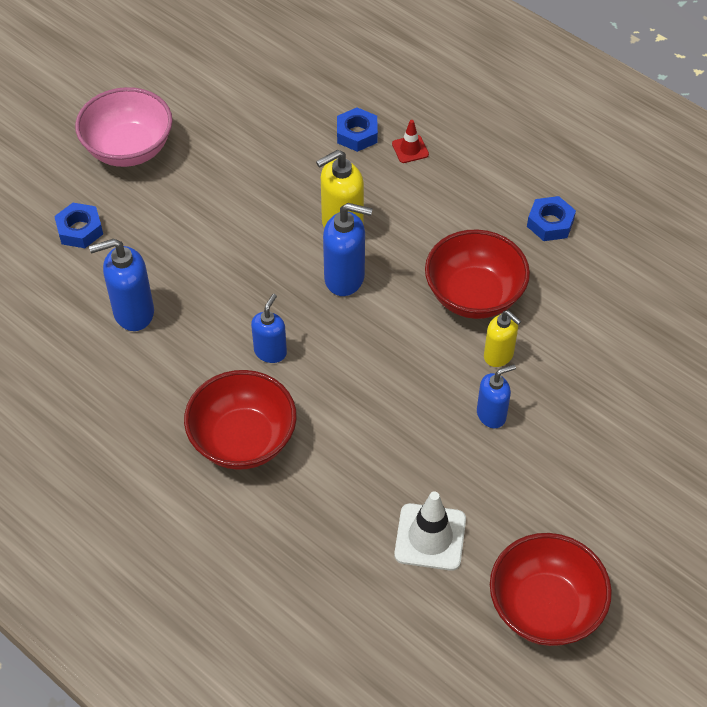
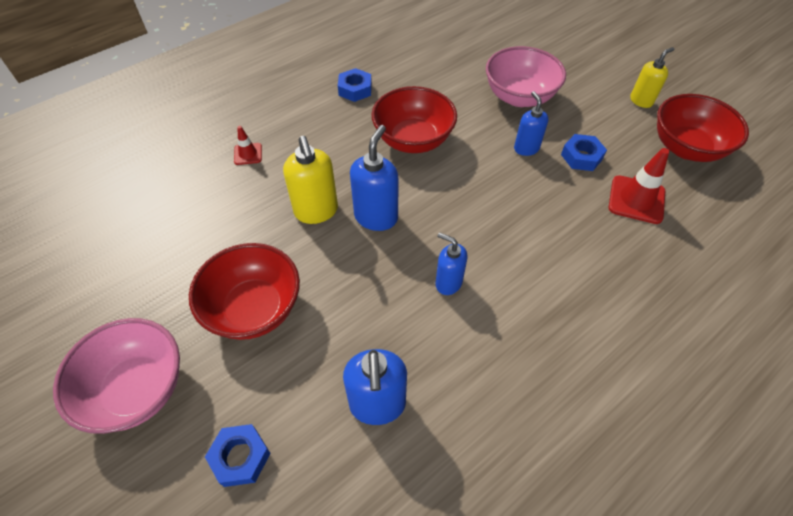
camera: 80 degrees left, 0 degrees up
(243, 440) = (545, 317): red bowl -> red bowl (254, 309)
(357, 134) = (214, 186): blue nut -> blue nut (581, 157)
(430, 537) = (636, 200): white traffic cone -> red traffic cone
(499, 355) = (472, 136): yellow soap dispenser -> yellow soap dispenser (641, 101)
(593, 403) = (519, 97): none -> pink bowl

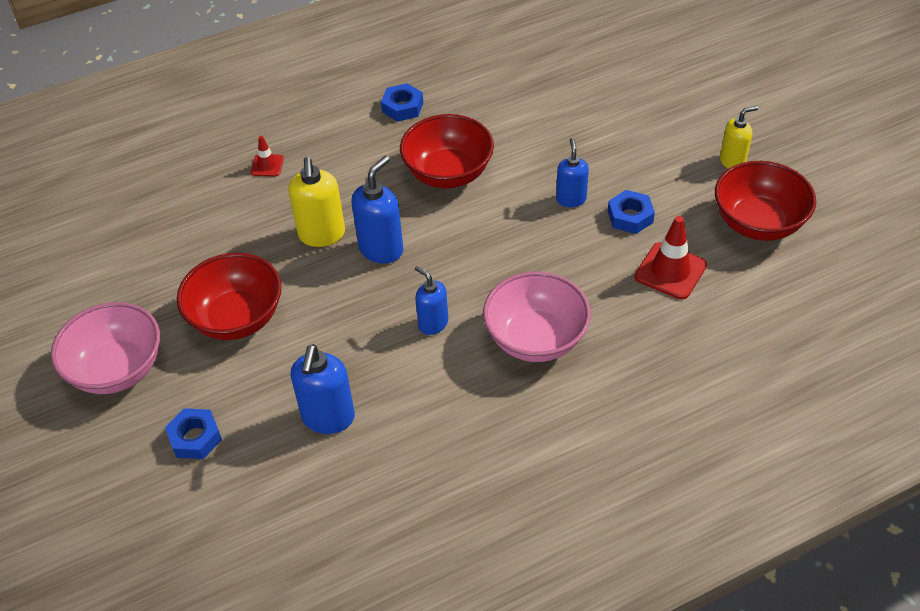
camera: 15 degrees right, 5 degrees down
(519, 97) = (588, 139): pink bowl -> pink bowl (536, 339)

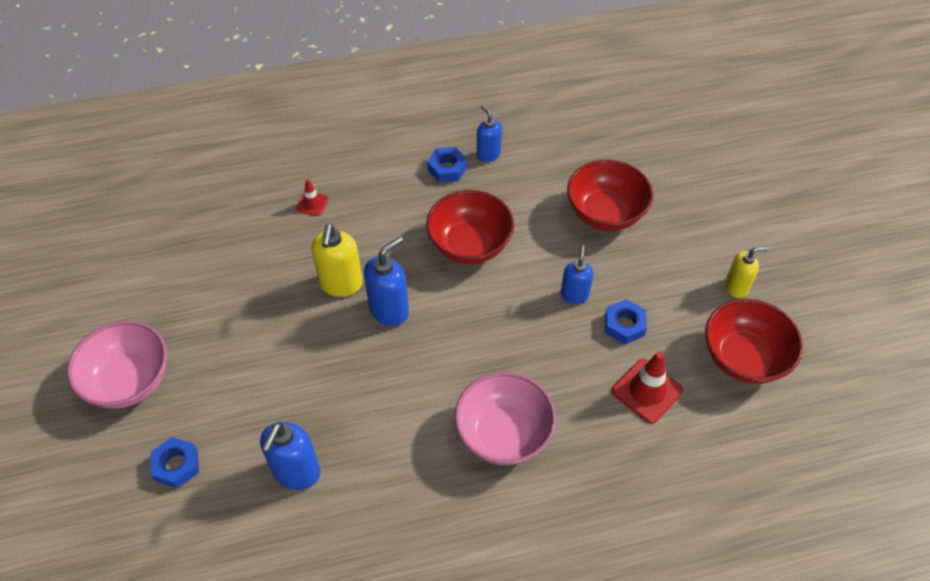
camera: 10 degrees right, 5 degrees up
(237, 318) = (245, 352): red bowl -> red bowl (605, 213)
(433, 323) = (415, 397): blue soap dispenser -> blue soap dispenser (488, 154)

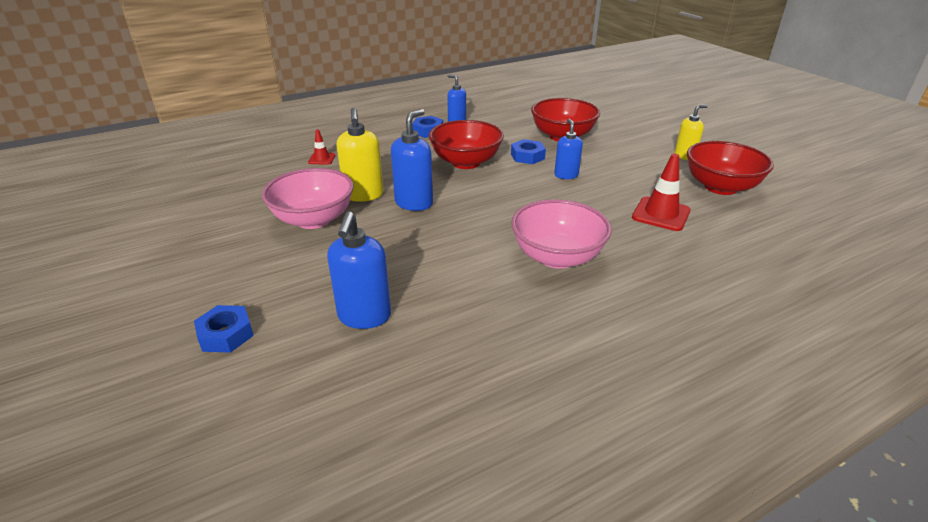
camera: 15 degrees left, 20 degrees down
(129, 381) = (161, 282): pink bowl -> pink bowl (314, 219)
(624, 325) = (616, 184): blue nut -> blue nut (527, 156)

